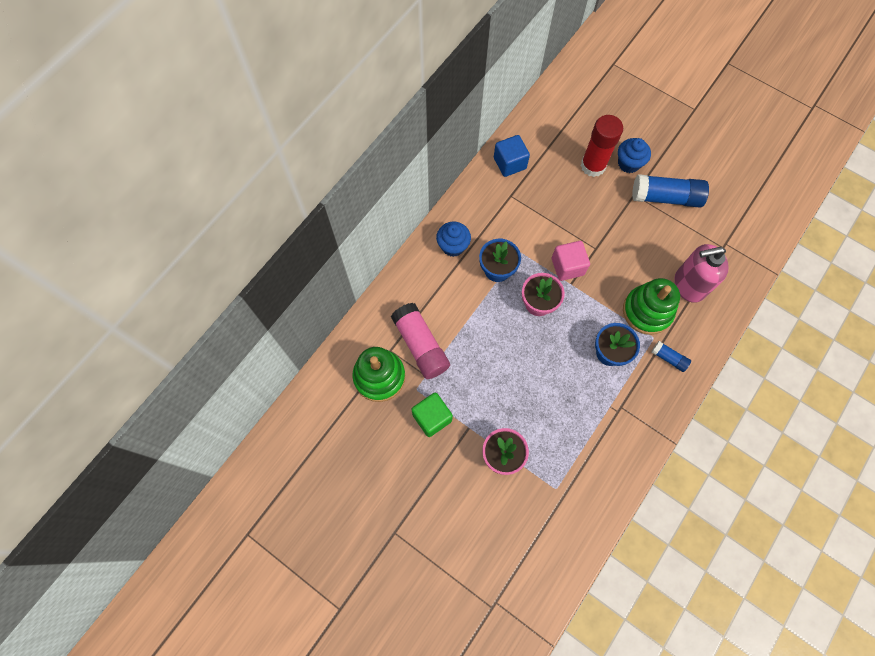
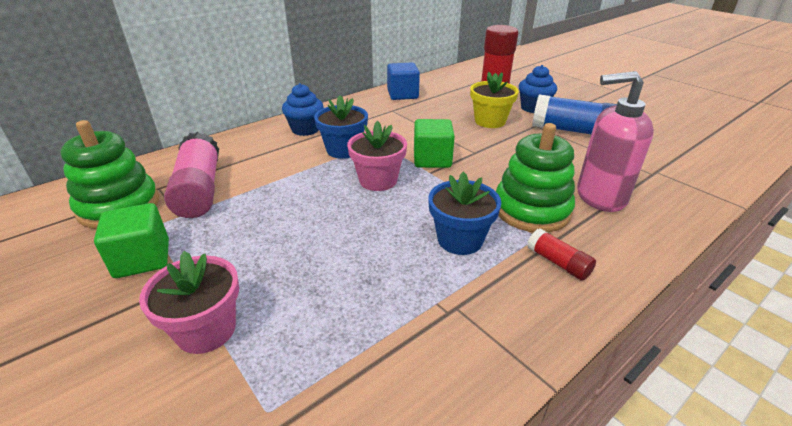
camera: 15 degrees right, 35 degrees down
(567, 266) = (432, 159): pink cube -> green cube
(597, 196) = (490, 121): none -> yellow flower pot
(668, 358) = (558, 263): blue glue stick -> red glue stick

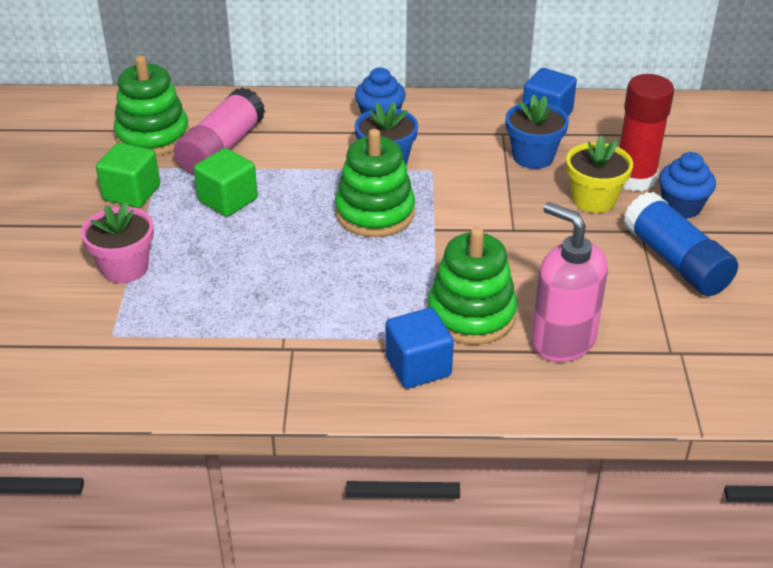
camera: 40 degrees right, 5 degrees up
(378, 180) = (375, 213): pink flower pot -> green stacking toy
(432, 159) = (456, 216): green cube -> green cube (228, 200)
(460, 240) = (367, 304): blue flower pot -> blue flower pot (533, 157)
(558, 263) = (418, 366): red glue stick -> blue cube

